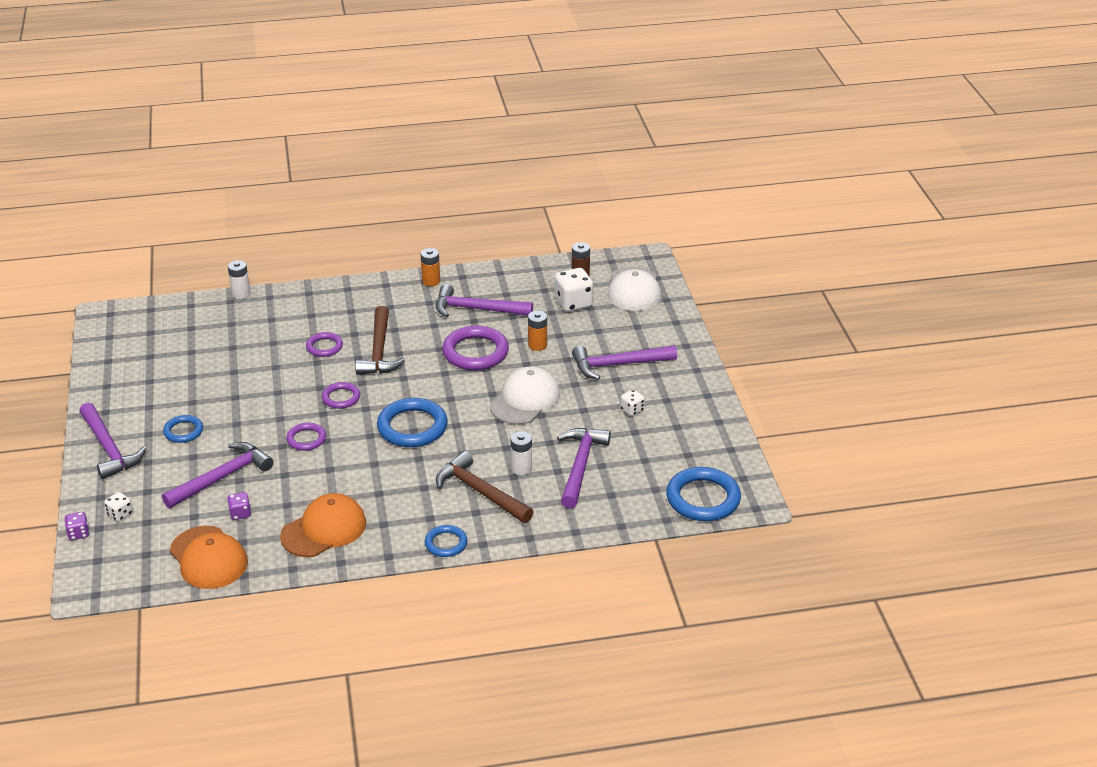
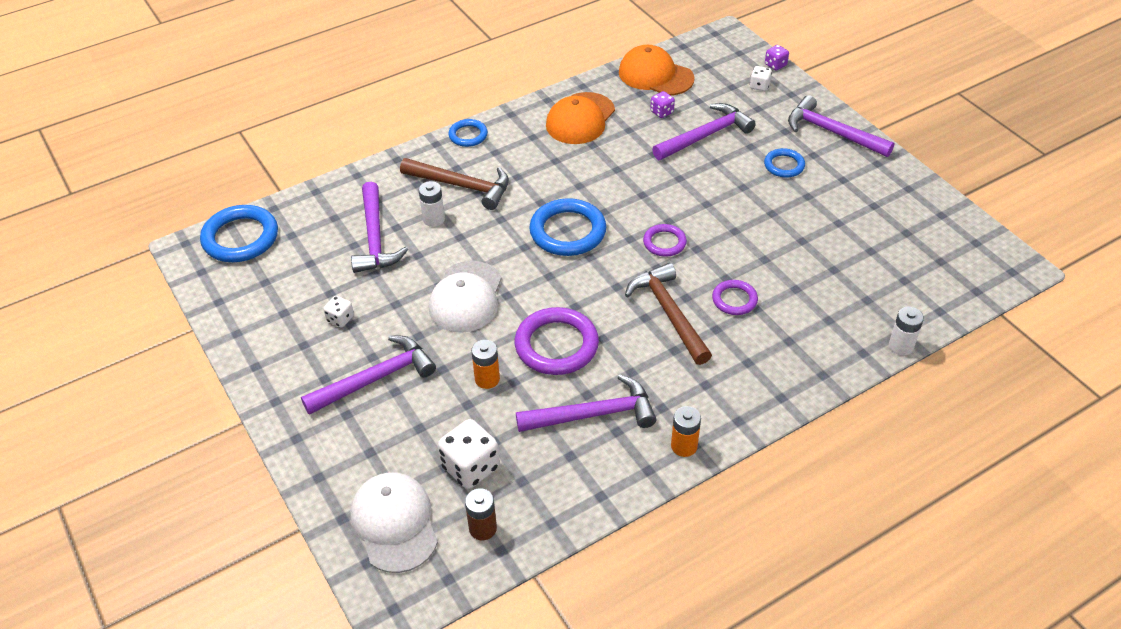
camera: 160 degrees right, 10 degrees up
(222, 477) = (706, 136): purple hammer -> purple hammer turned 150 degrees counterclockwise
(306, 439) = (662, 190): purple ring -> none

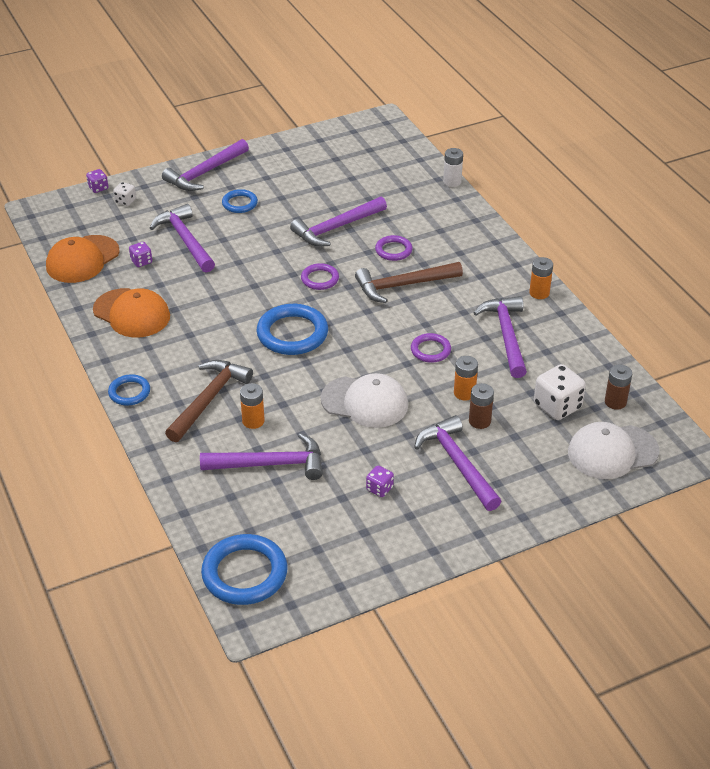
camera: 85 degrees left, 5 degrees down
(340, 319) = (379, 489): white dice -> purple dice
(434, 219) = (253, 421): white battery -> orange battery
(442, 395) = (479, 421): none -> brown battery
(556, 345) = (430, 350): purple ring -> purple ring, size x0.56
(763, 246) = (336, 228): none -> purple hammer

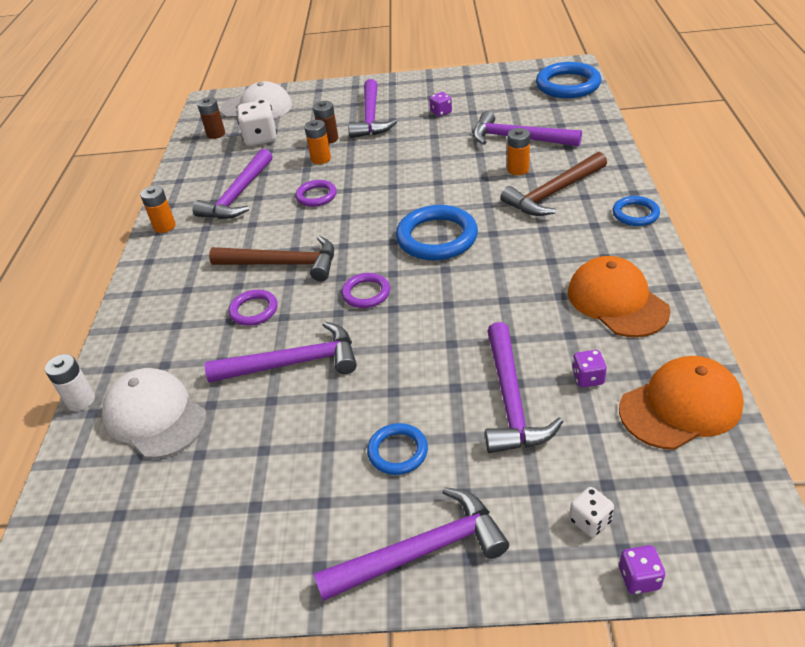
camera: 150 degrees left, 0 degrees up
(365, 402) = (409, 166): white cap -> white cap (155, 416)

